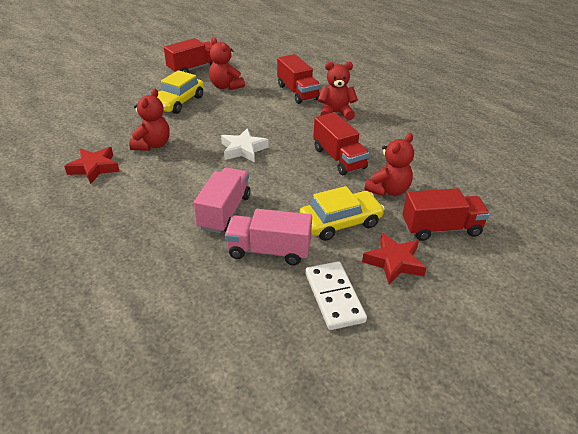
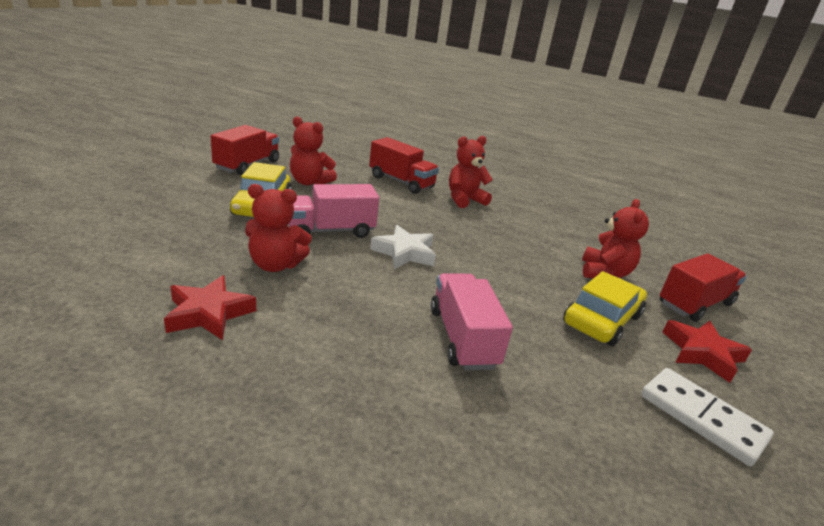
camera: 30 degrees left, 10 degrees down
(152, 145) = (275, 265): red teddy bear -> red teddy bear turned 105 degrees clockwise
(269, 251) = (569, 377): pink truck -> pink truck (330, 231)
(339, 158) = (520, 247): red truck -> none

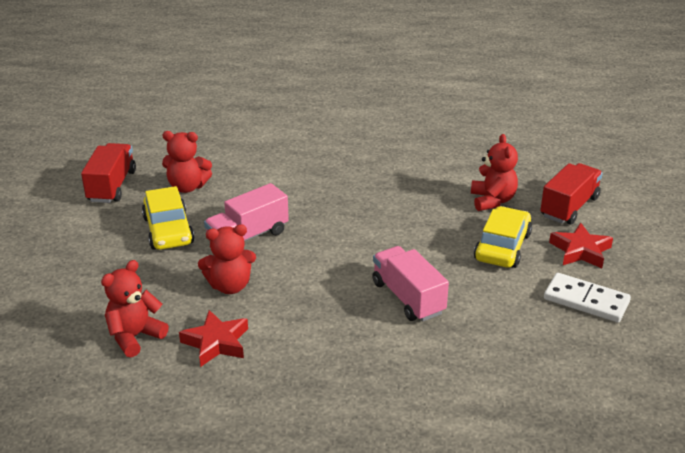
camera: 15 degrees left, 5 degrees up
(401, 182) = (271, 155): red truck -> none
(405, 253) = (323, 237): white star -> none
(464, 200) = (341, 157): red teddy bear -> red teddy bear (135, 336)

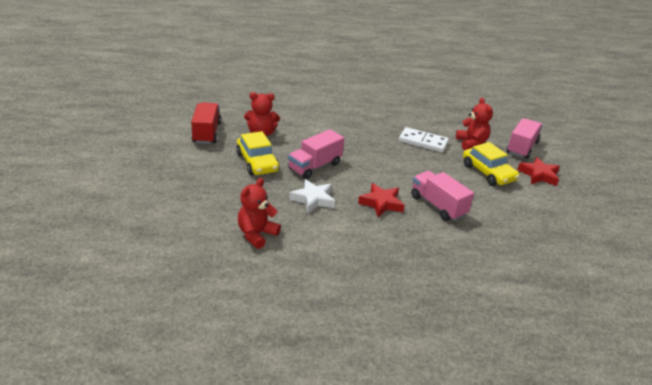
camera: 10 degrees left, 0 degrees up
(216, 343) = (316, 238): red star -> red star (381, 203)
(230, 286) = (313, 199): red teddy bear -> white star
(502, 247) = (488, 173): yellow car -> yellow car turned 135 degrees clockwise
(569, 207) = (522, 147): red truck -> pink truck
(586, 300) = (554, 206): white domino -> white domino (423, 142)

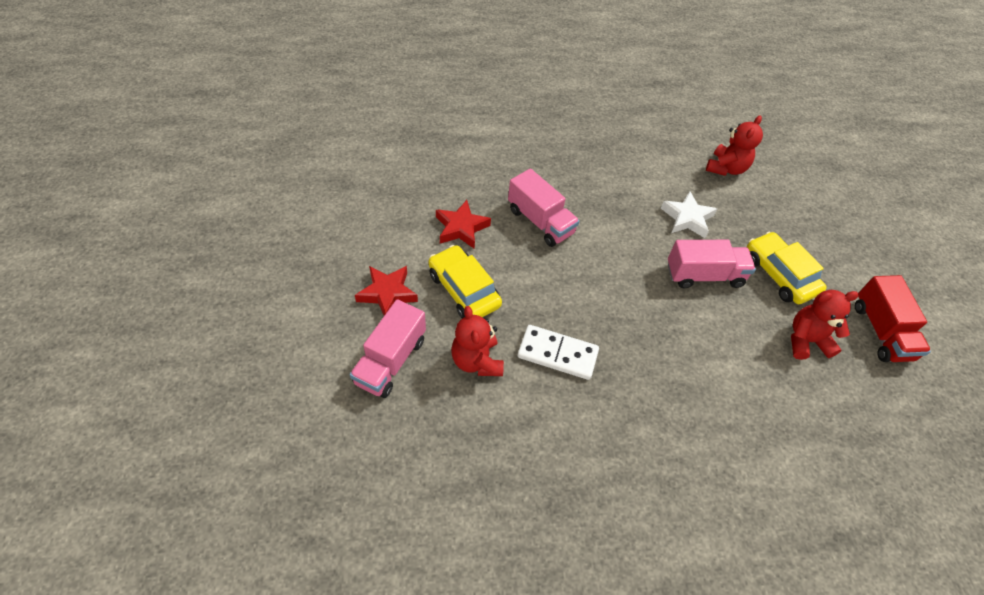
camera: 175 degrees right, 20 degrees up
(315, 166) = (704, 275): pink truck -> pink truck turned 45 degrees clockwise
(381, 203) = (608, 219): red star -> red star (461, 228)

